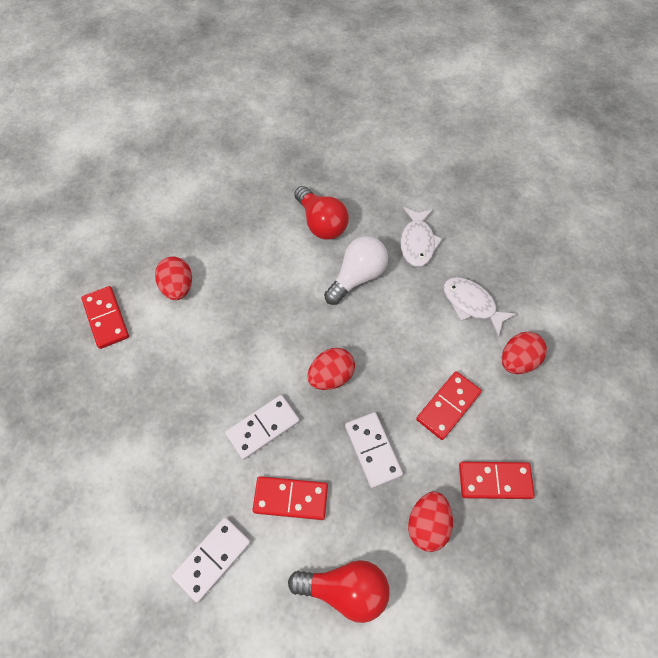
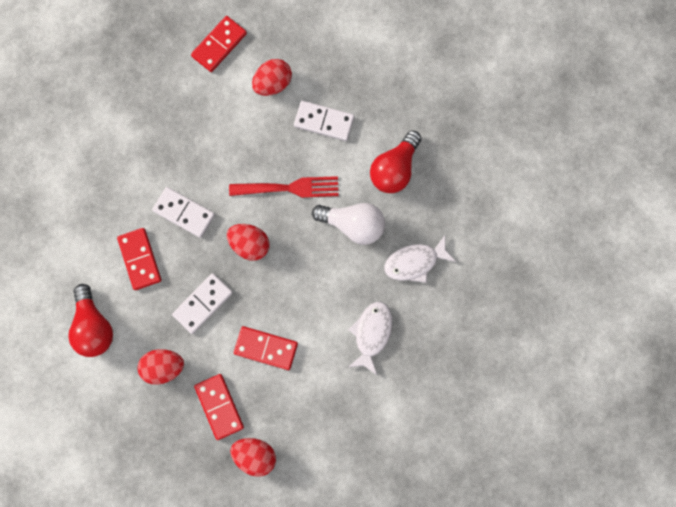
camera: 65 degrees right, 15 degrees up
(212, 559) = (75, 226): white domino -> white domino (324, 122)
(291, 315) = (289, 188): none -> red fork
(517, 360) = (334, 391): red egg -> red egg (255, 455)

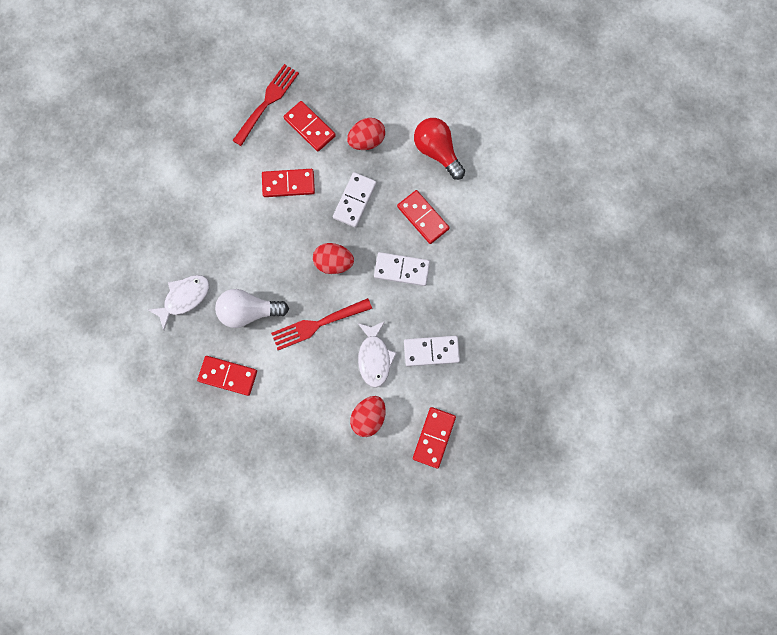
camera: 160 degrees right, 0 degrees up
(255, 455) = (267, 102): red egg -> red fork
(324, 122) = (308, 397): white domino -> white domino (431, 351)
(371, 334) = (203, 225): white fish -> white fish (374, 357)
(394, 169) = (228, 375): red light bulb -> red domino

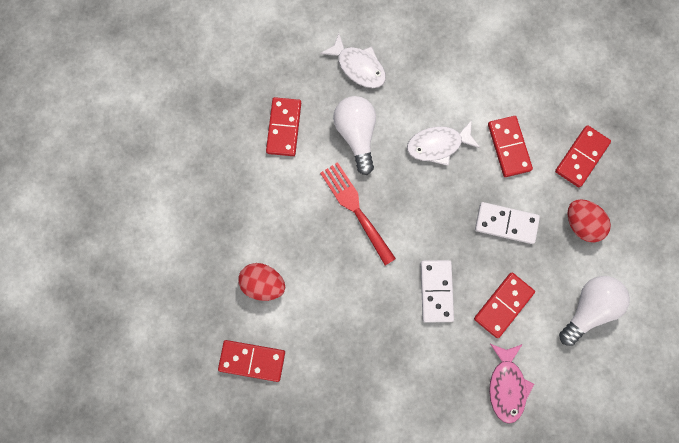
camera: 80 degrees right, 0 degrees up
(267, 102) = (600, 105): red fork -> none
(334, 263) = (429, 214): red egg -> none
(374, 357) = (330, 278): white fish -> white fish (438, 145)
(431, 351) = (348, 341): white domino -> none
(437, 152) = (588, 308): red light bulb -> white light bulb
(488, 229) = (506, 385): none -> pink fish

